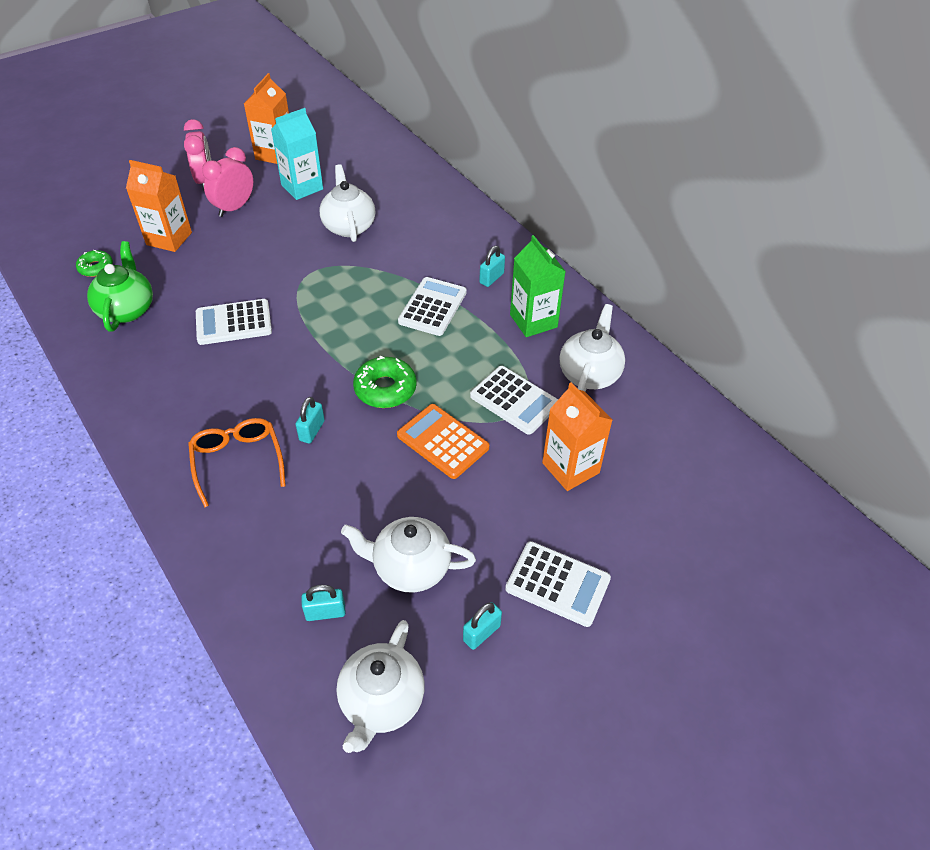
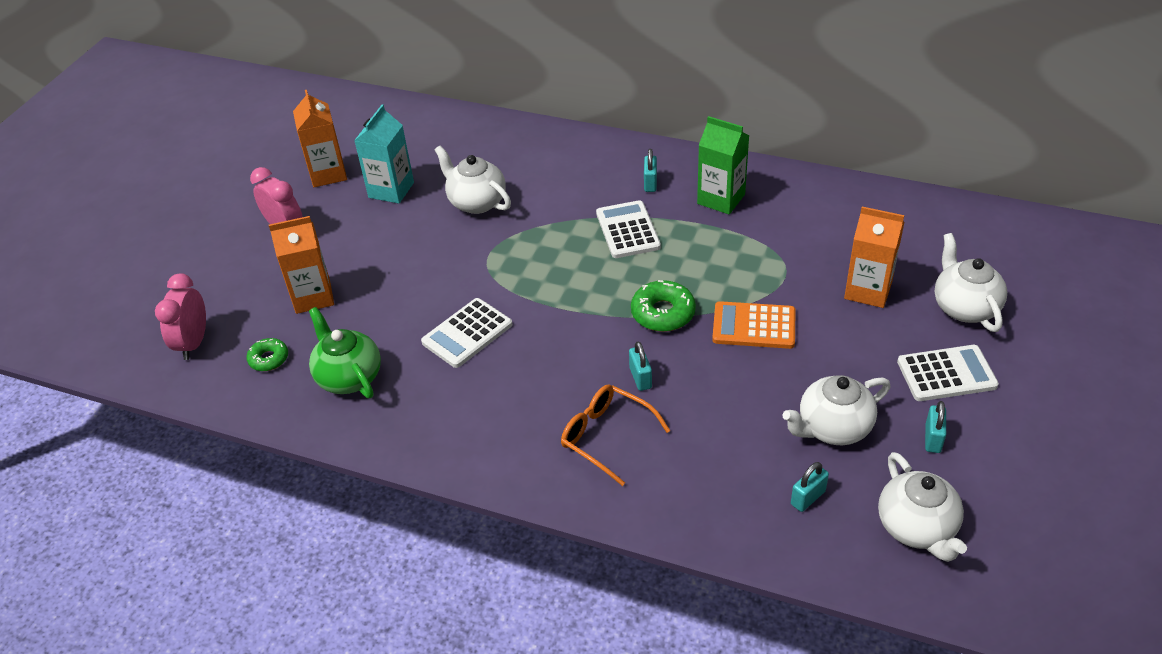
camera: 30 degrees left, 5 degrees down
(234, 208) = (346, 239): pink clock -> pink clock (193, 343)
(514, 400) = (773, 266): white calculator -> none
(589, 374) = (807, 216): white teapot -> white teapot (964, 307)

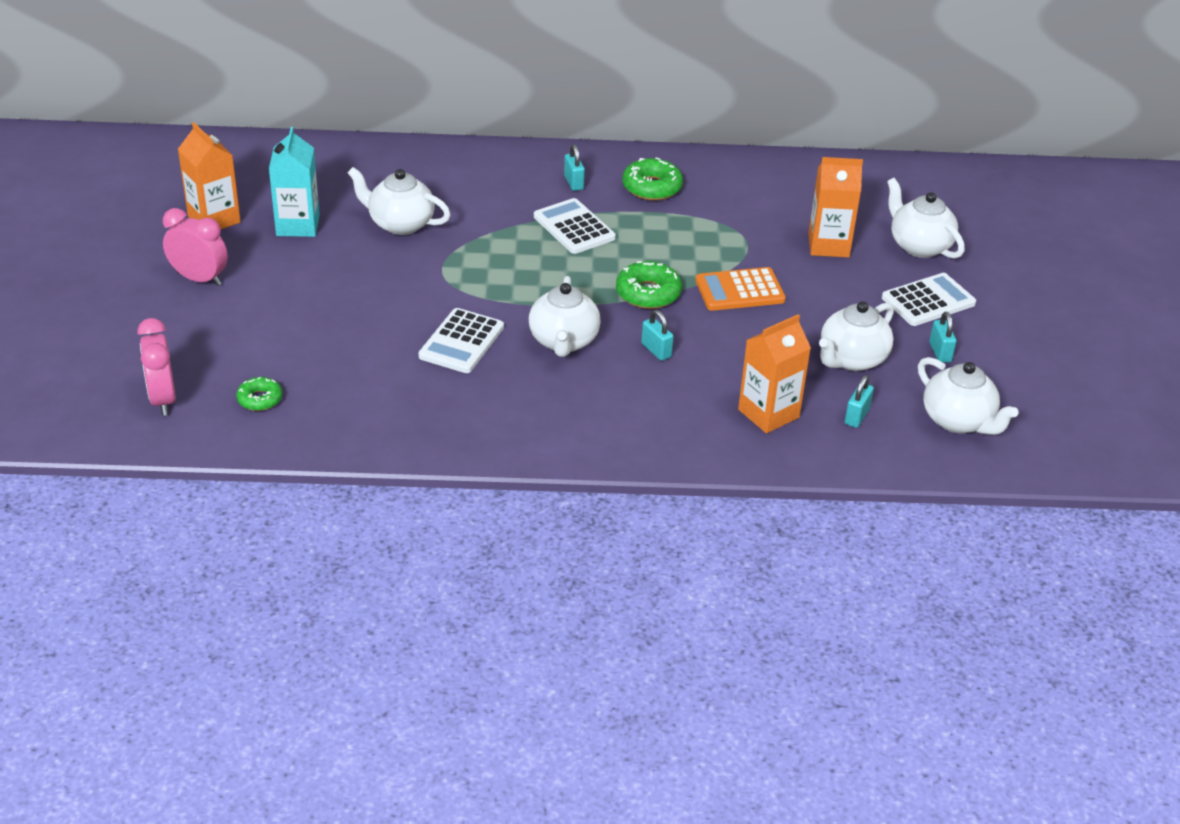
camera: 25 degrees left, 5 degrees down
(313, 297) = (272, 336): orange carton -> orange carton (768, 413)
(349, 377) = (359, 400): green teapot -> none
(558, 351) = (563, 341): none -> white teapot
(606, 436) = (650, 403): orange glasses -> none
(721, 199) = (652, 187): green carton -> green donut

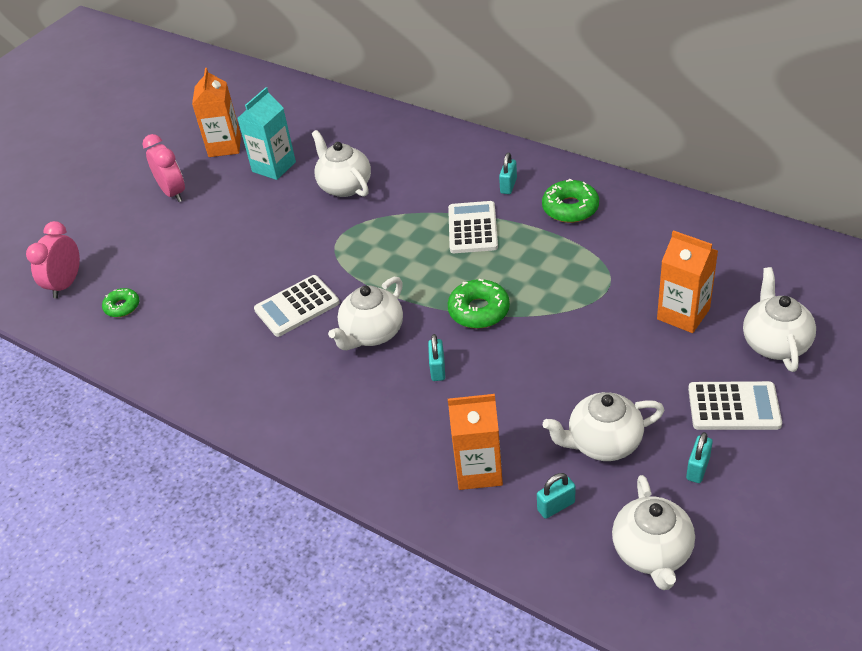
camera: 40 degrees right, 5 degrees up
(740, 290) = (560, 334): orange calculator -> none

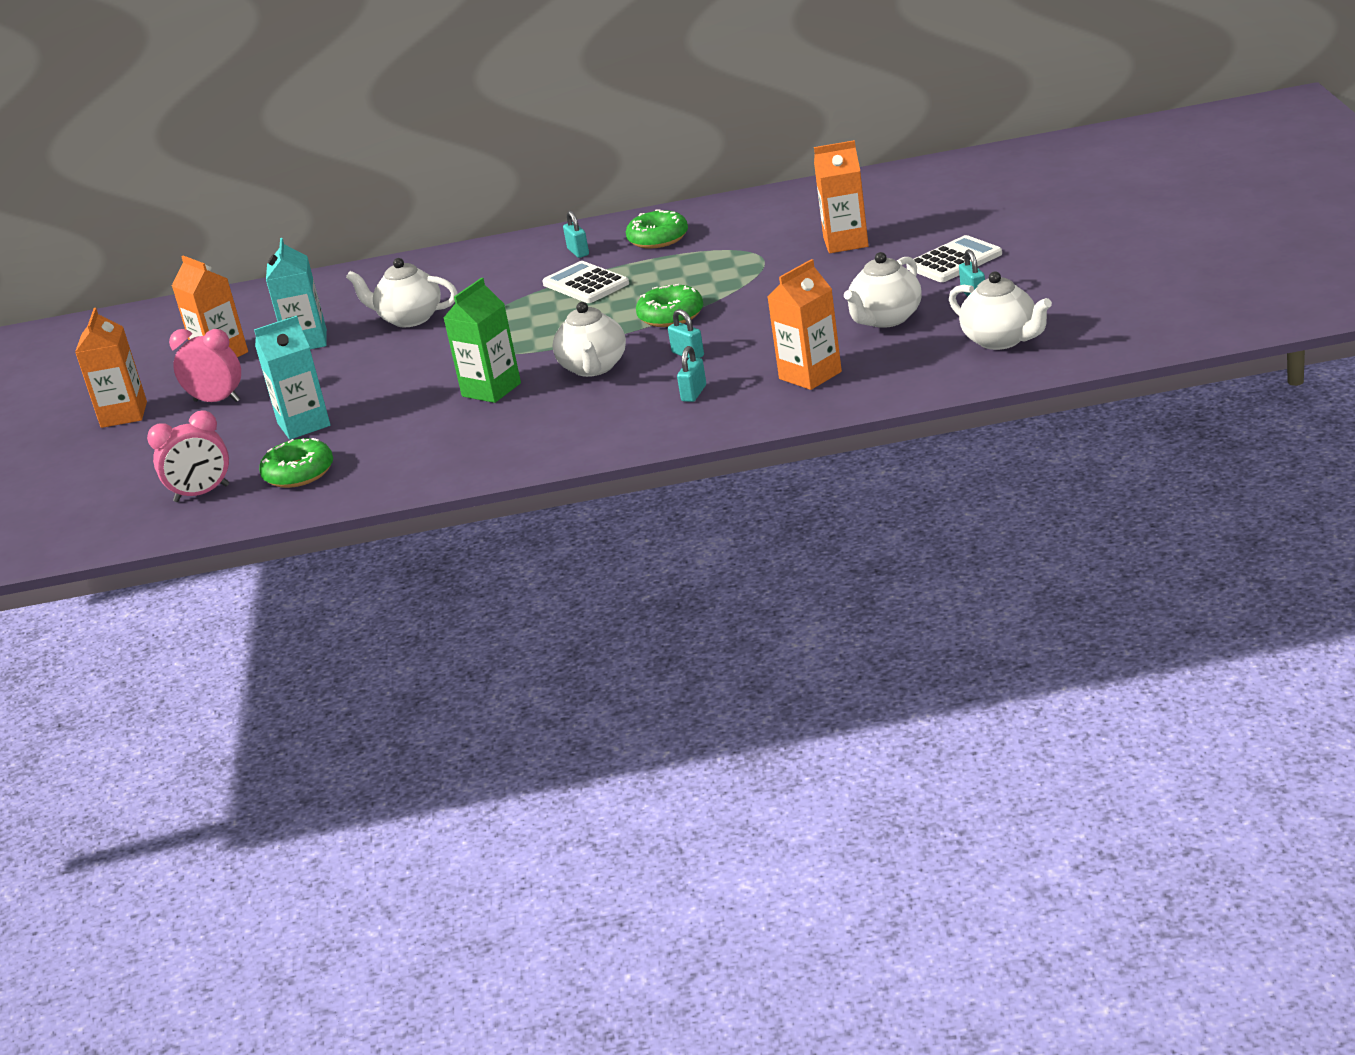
camera: 40 degrees left, 15 degrees down
(66, 284) = (202, 494): pink clock -> pink clock turned 90 degrees counterclockwise
(122, 307) = (299, 473): green donut -> green donut, size x1.60
(125, 169) = (124, 414): none -> orange carton
(179, 256) = (304, 424): none -> turquoise carton
(297, 306) = (491, 390): white calculator -> green carton
(556, 506) = (899, 359): turquoise padlock -> turquoise padlock (694, 393)
(775, 343) = (937, 223): white teapot -> none

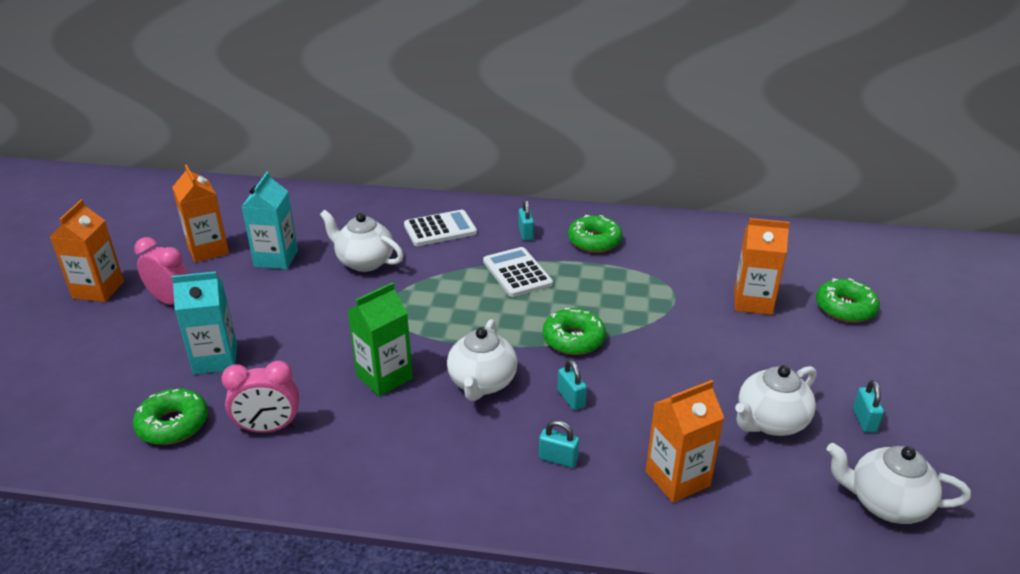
camera: 10 degrees right, 5 degrees up
(202, 494) = (83, 418): pink clock -> pink clock (268, 428)
(694, 393) = (558, 459): turquoise padlock -> turquoise padlock turned 75 degrees clockwise
(941, 223) = (845, 308): none -> green donut
(954, 261) = (851, 363): white calculator -> white calculator (440, 229)
(1001, 340) = (886, 503): white teapot -> white teapot turned 135 degrees clockwise

